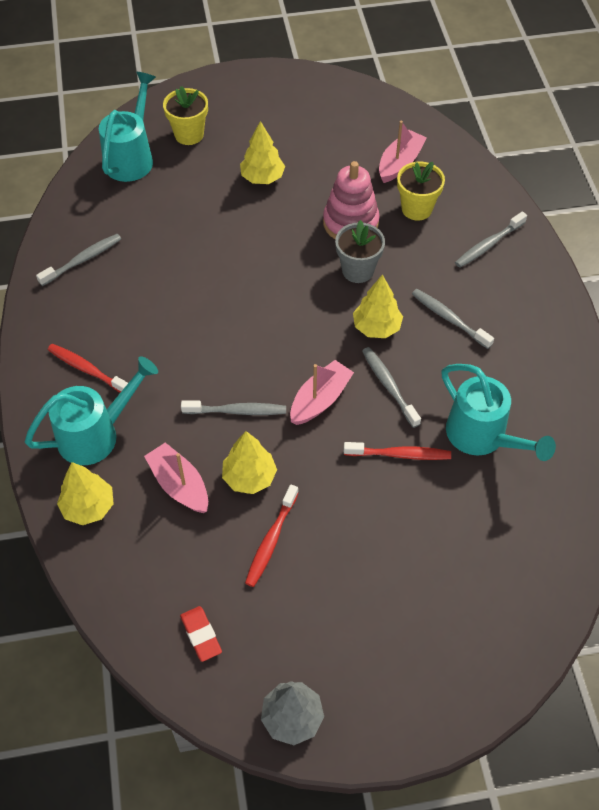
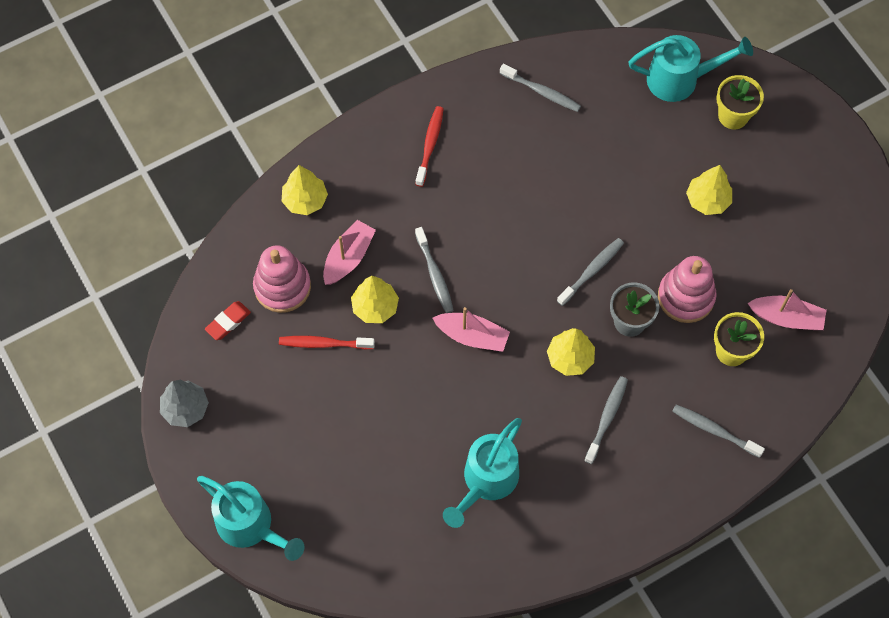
camera: 70 degrees right, 10 degrees up
(96, 434) = (371, 178): turquoise watering can -> turquoise watering can (251, 526)
(183, 562) = (282, 287): none -> pink stacking toy
(389, 386) = (509, 388): grey toothbrush -> grey toothbrush (591, 271)
(399, 454) = (441, 417): red toothbrush -> none

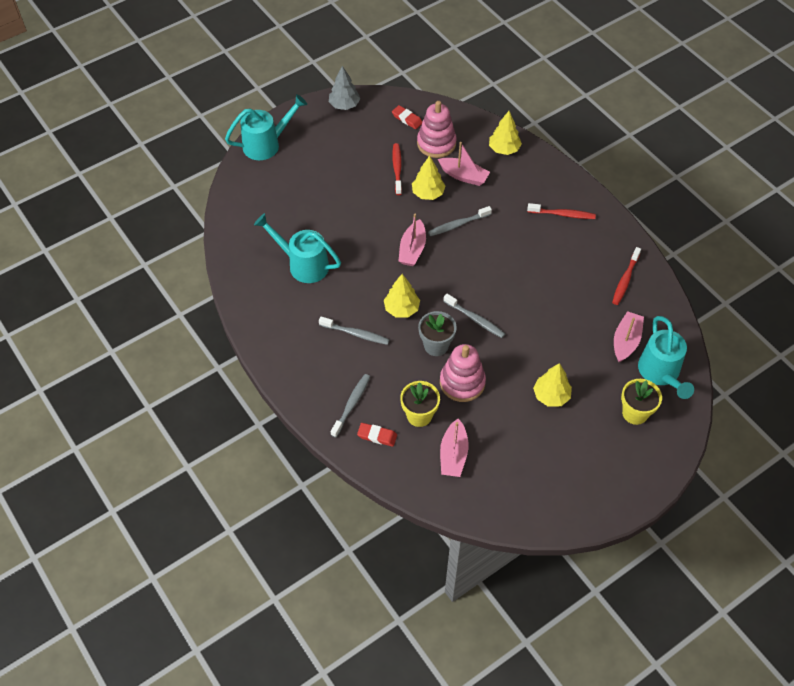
camera: 85 degrees right, 10 degrees down
(251, 526) = (267, 144): turquoise watering can -> turquoise watering can turned 150 degrees counterclockwise
(541, 92) = (625, 280): grey toothbrush -> red toothbrush
(633, 107) = (626, 341): none -> pink boat
(760, 403) = (377, 436): none -> red eraser

